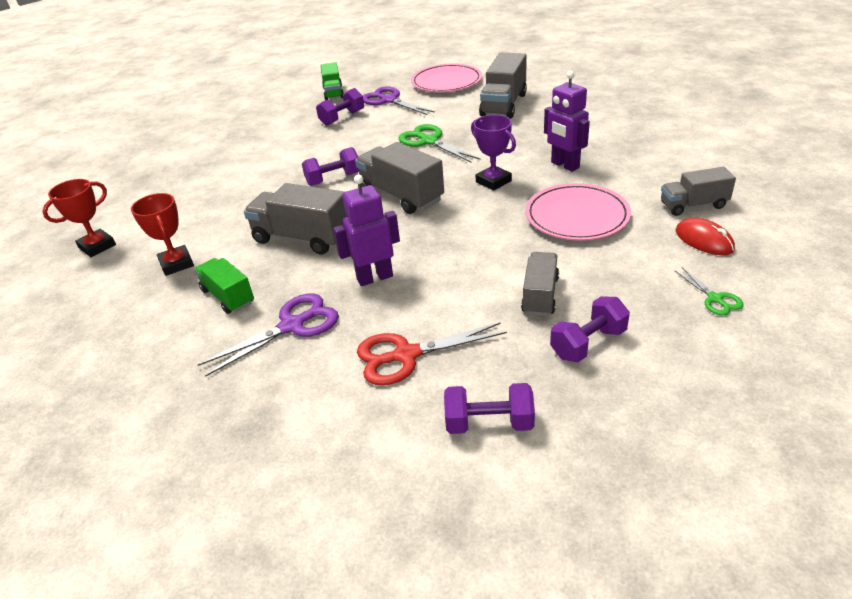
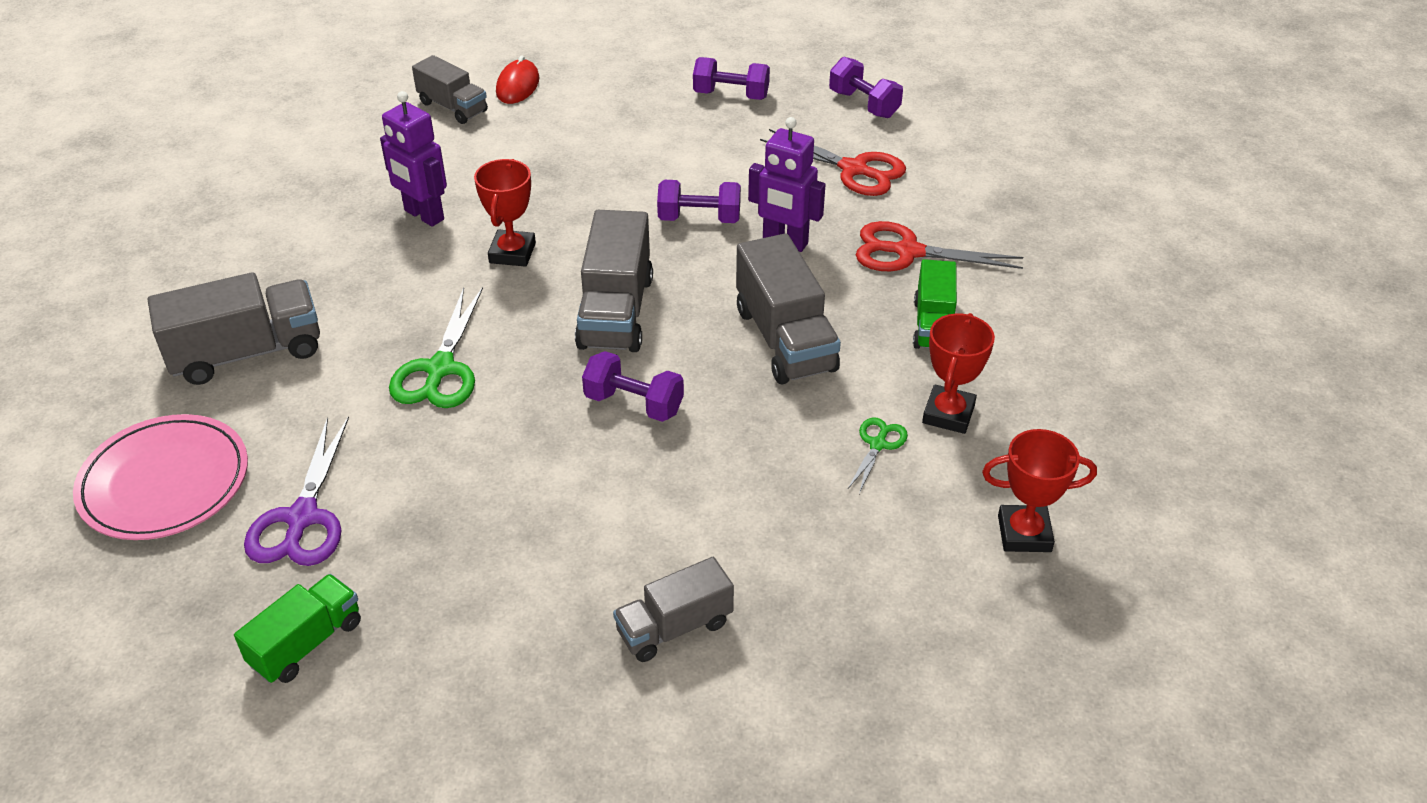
camera: 135 degrees left, 5 degrees up
(292, 326) = (908, 252): purple scissors -> red scissors
(342, 118) = (423, 538): purple dumbbell -> purple dumbbell (699, 219)
(493, 181) = (512, 253): purple trophy -> red trophy
(540, 295) = (697, 137): grey truck -> grey truck (674, 627)
(564, 165) = (423, 215): purple robot -> purple robot turned 120 degrees clockwise
(576, 216) = (539, 165): pink plate -> none
(715, 299) = (607, 60): green scissors -> green scissors (878, 444)

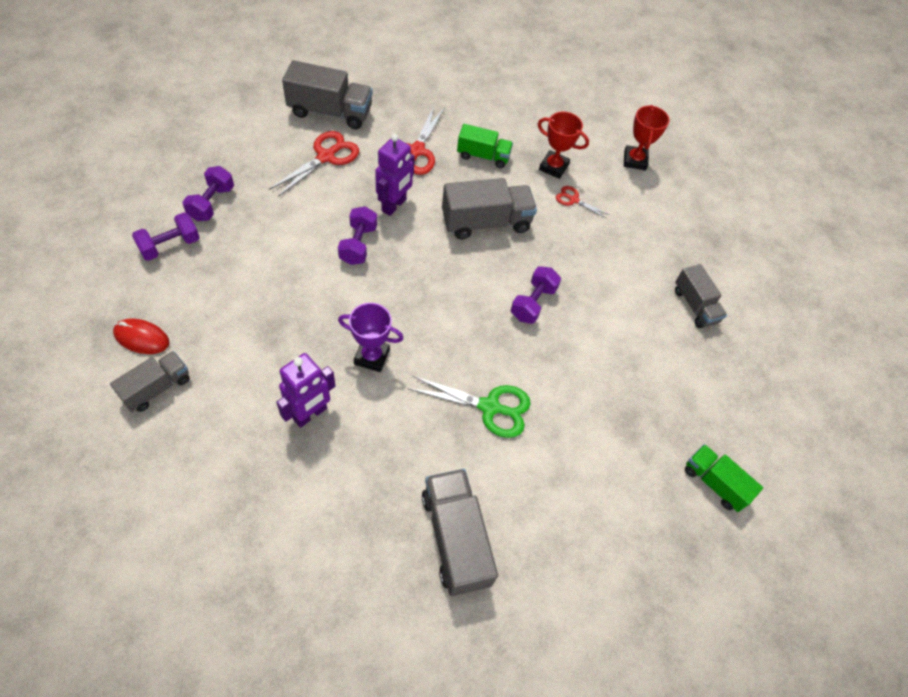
camera: 90 degrees left, 15 degrees up
(164, 482) = (585, 584): pink plate -> none
(302, 518) = (620, 490): purple scissors -> none
(512, 253) = (371, 357): red trophy -> purple trophy
(616, 312) = (447, 302): grey truck -> grey truck (330, 112)
(864, 104) = (251, 136): purple dumbbell -> purple dumbbell (170, 246)
(878, 444) = (573, 200): green scissors -> red scissors

